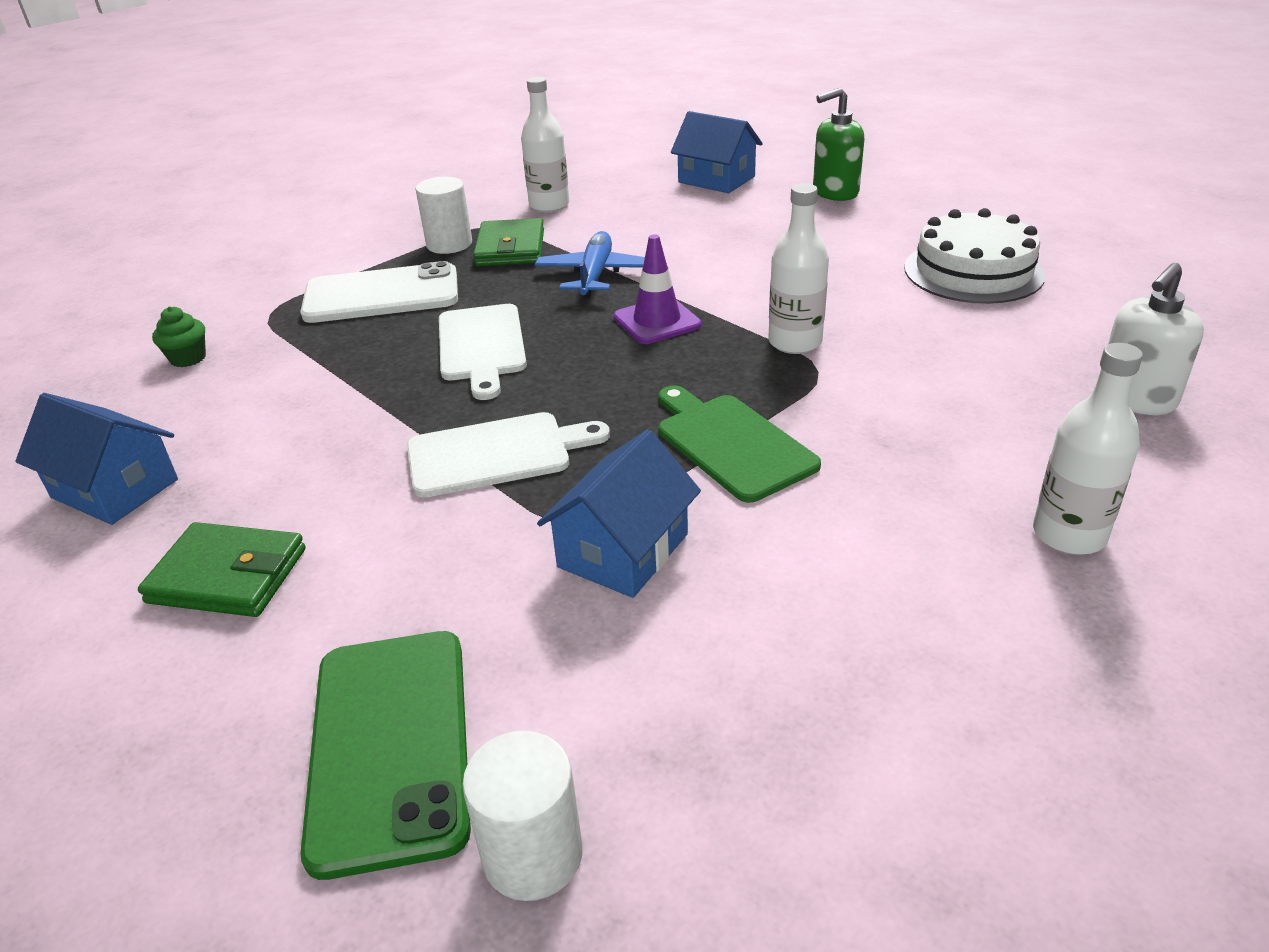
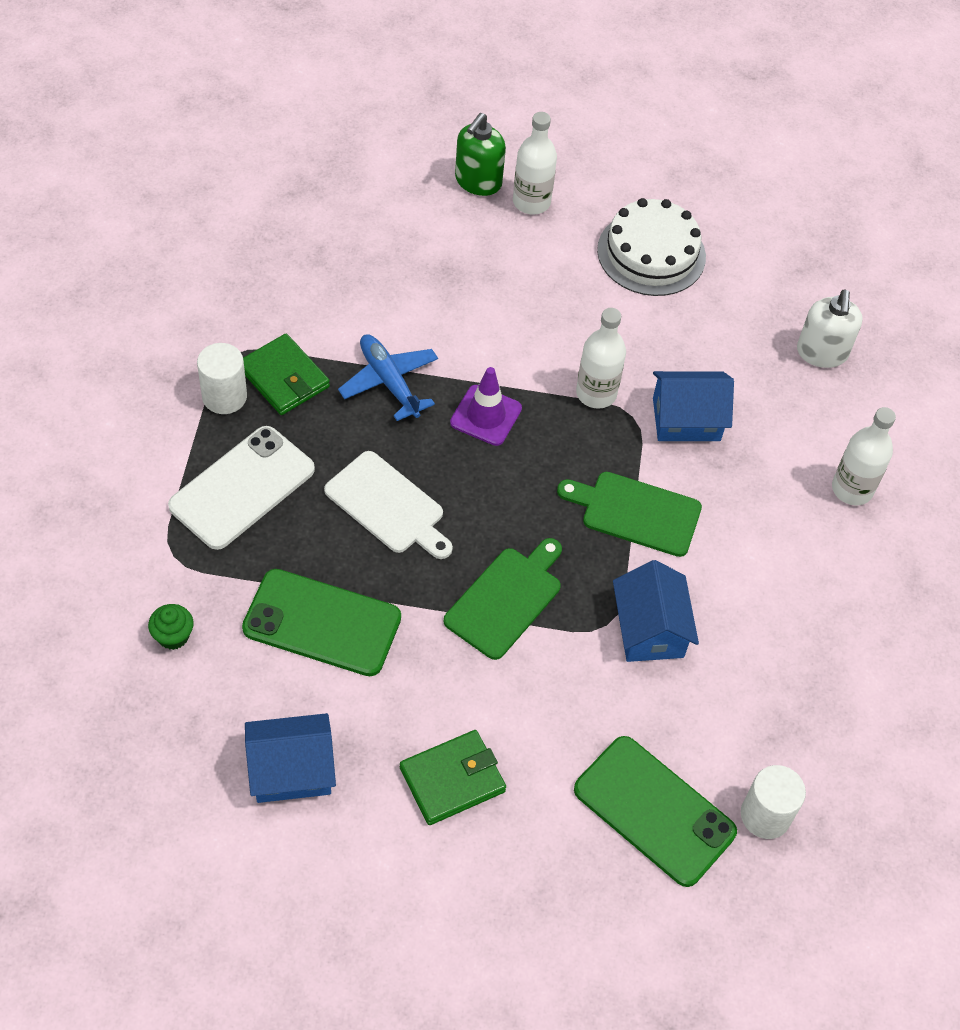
camera: 45 degrees left, 20 degrees up
(308, 398) = (322, 623): none -> green phone
(497, 454) = (506, 599): white cutting board -> green cutting board
(549, 205) = (254, 301): white bottle -> white bottle (531, 202)
(716, 179) = (364, 199): blue house -> blue house (686, 419)

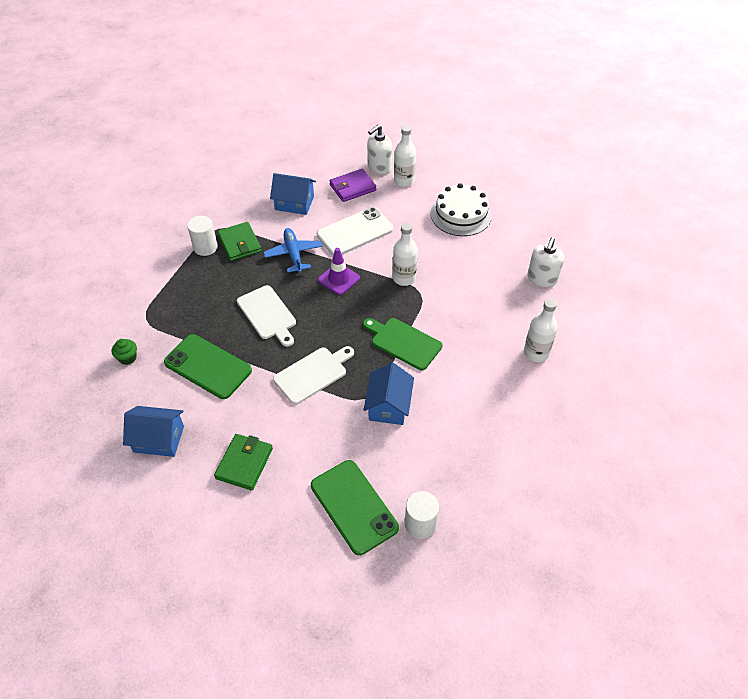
camera: 20 degrees right, 5 degrees down
(242, 488) = (195, 292): white phone -> white phone (355, 232)
(445, 230) = (352, 187): none -> purple wallet
(452, 779) = (244, 463): green wallet -> green wallet turned 60 degrees counterclockwise
(478, 181) = (379, 167): green soap dispenser -> white soap dispenser
(506, 599) = (313, 374): green cutting board -> white cutting board
(686, 419) = (450, 299): blue house -> blue house (294, 203)

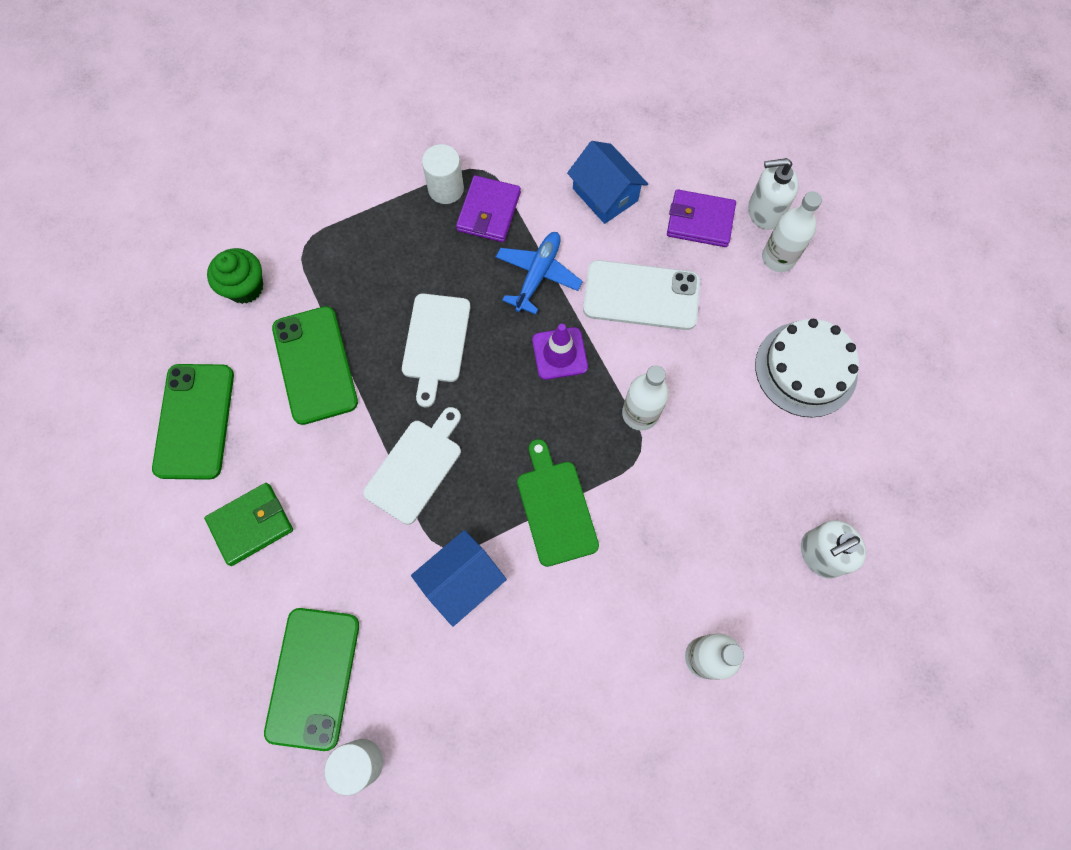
camera: 40 degrees right, 20 degrees up
(128, 358) = (245, 287): green cupcake -> green cupcake, size x1.55
(159, 439) = (195, 421): blue house -> green phone
(239, 243) = (489, 211): green wallet -> purple wallet
(313, 374) = (416, 467): white cutting board -> white cutting board turned 60 degrees counterclockwise

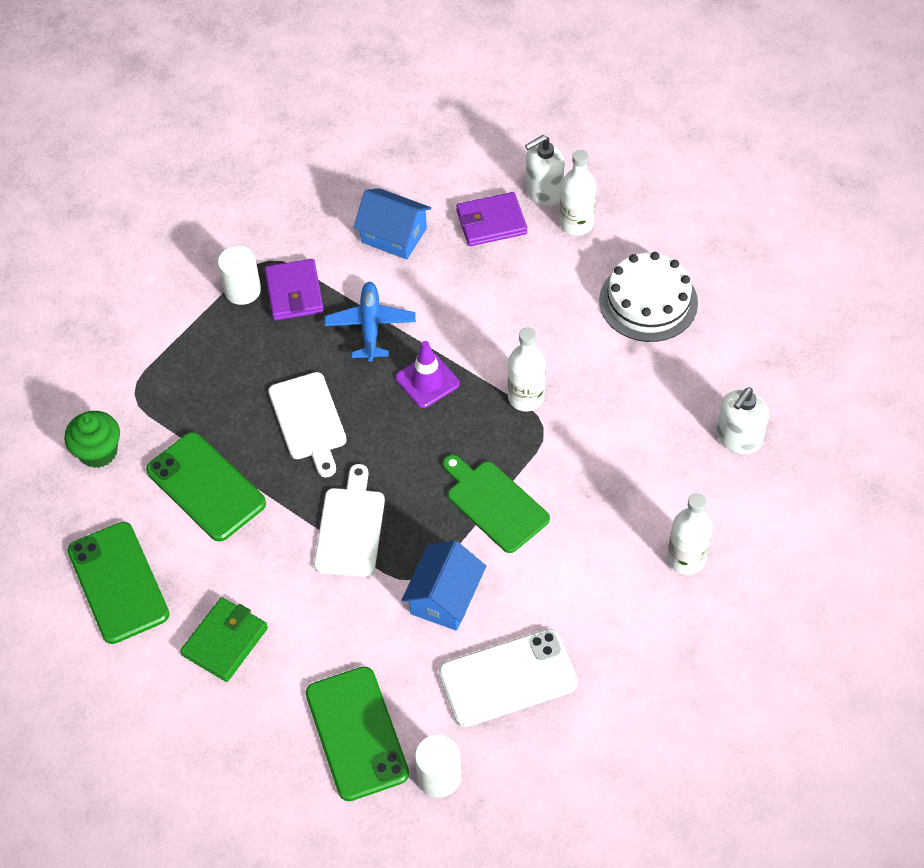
camera: 25 degrees left, 15 degrees down
(641, 296) = (473, 304): white phone -> white phone (508, 678)

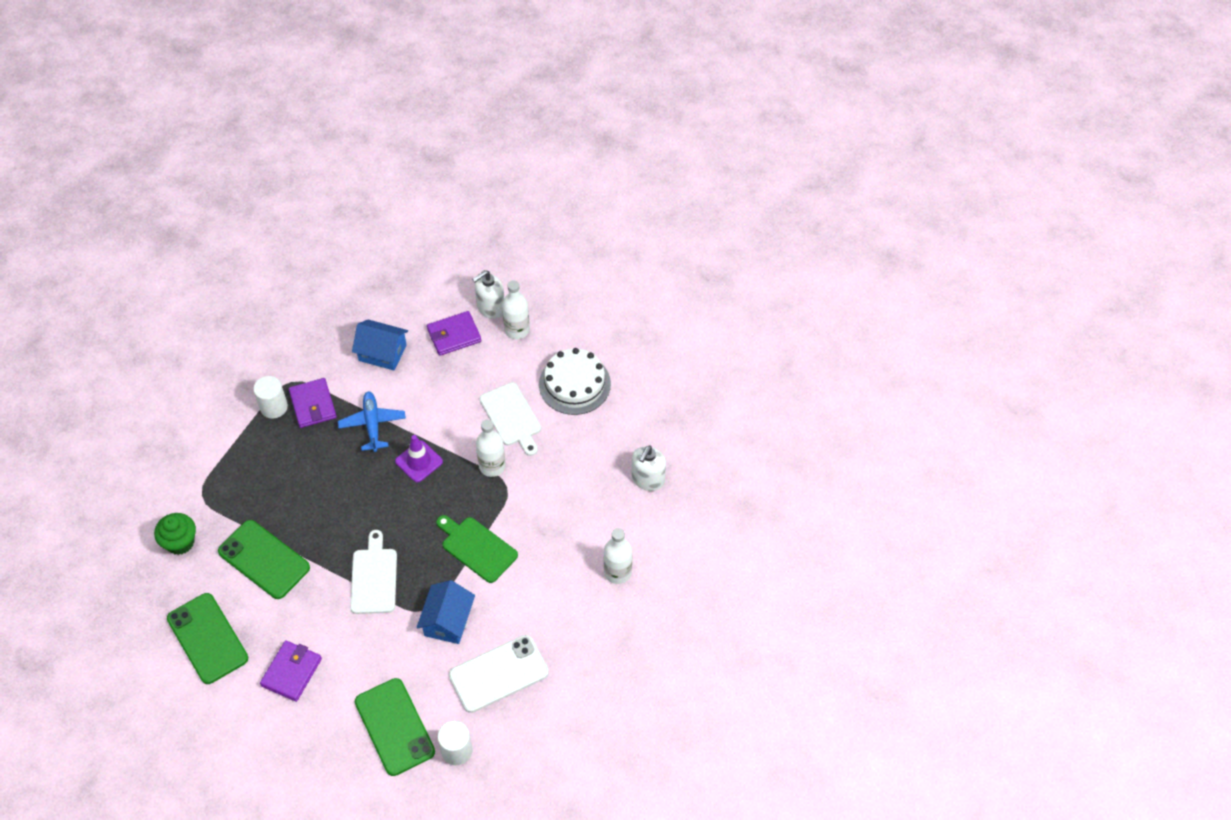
camera: 10 degrees left, 0 degrees up
(225, 641) = (291, 672): green wallet -> purple wallet
(308, 420) = (334, 501): white cutting board -> white cutting board (511, 417)

